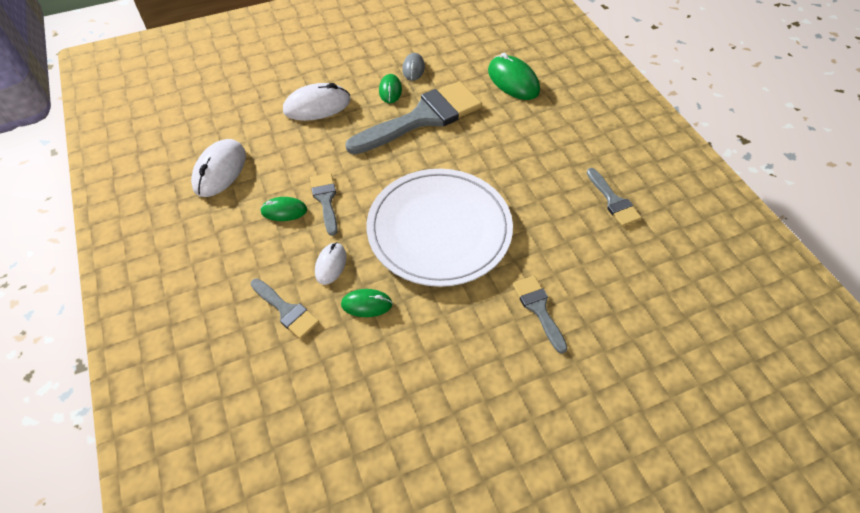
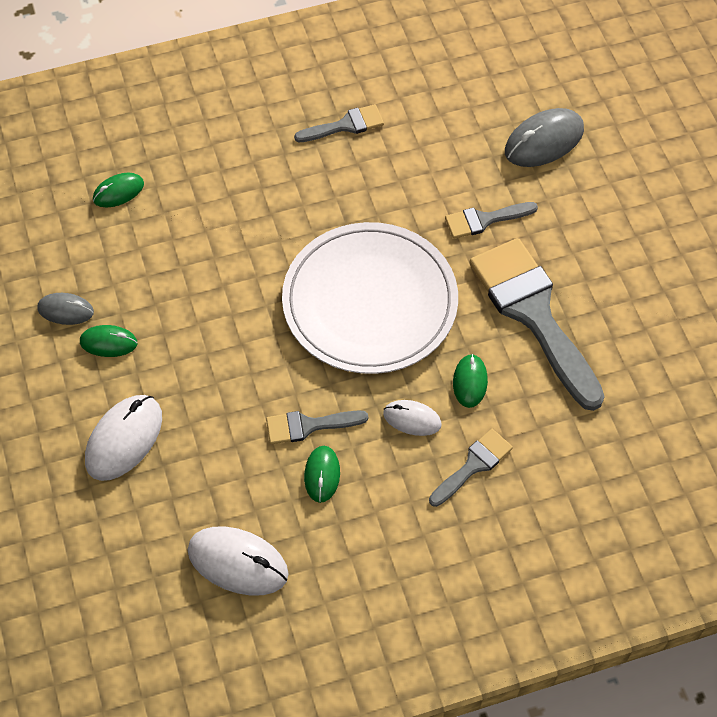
camera: 85 degrees left, 5 degrees up
(317, 106) = (124, 439): white mouse -> white mouse turned 45 degrees clockwise
(422, 118) = (174, 306): grey brush -> grey brush (533, 314)
(513, 81) = (118, 192): green mouse -> green mouse, size x0.59
(646, 357) = (544, 141): none -> grey mouse

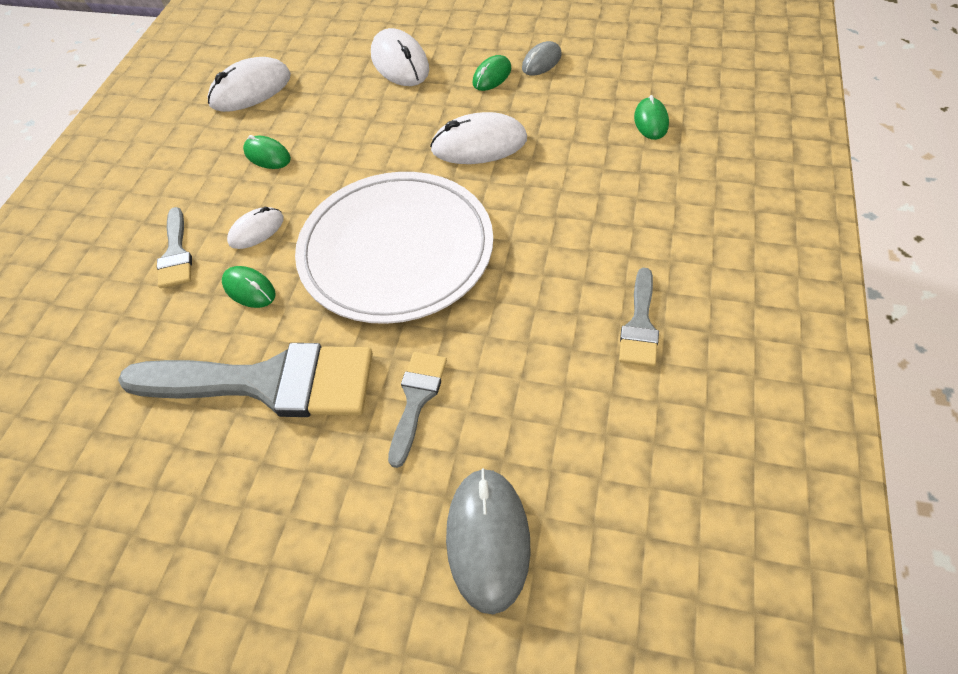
camera: 125 degrees right, 5 degrees down
(214, 305) = (479, 144): none -> white mouse
(309, 426) = (315, 163): grey brush -> none

